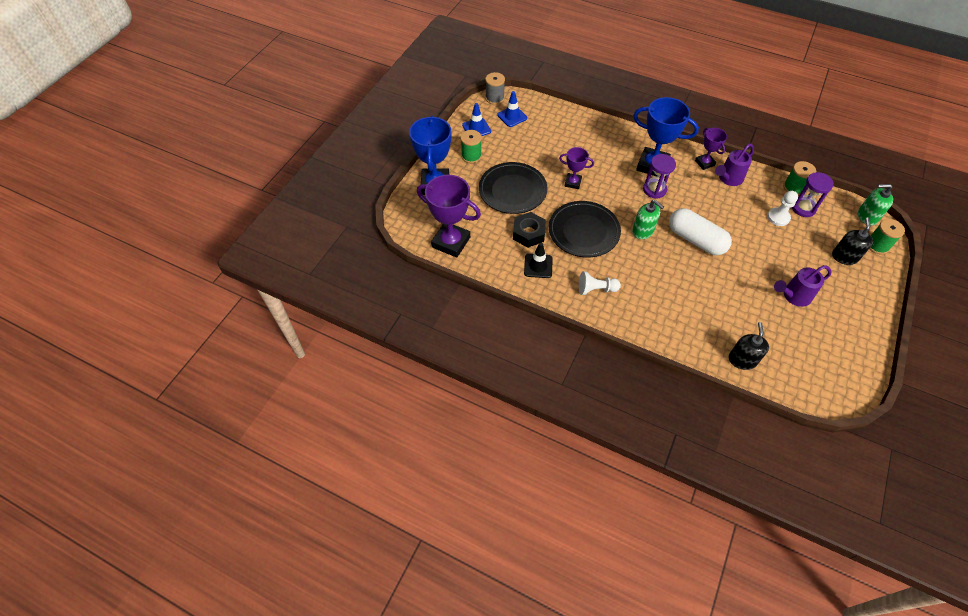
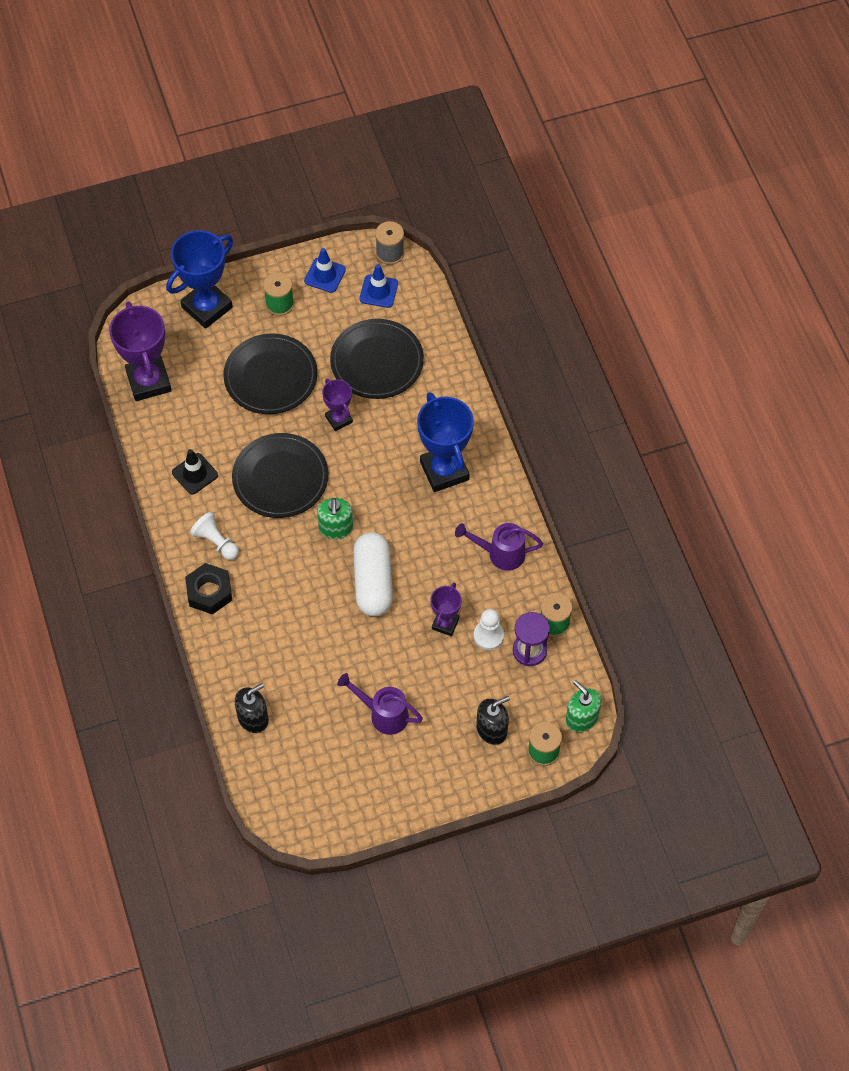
camera: 45 degrees right, 5 degrees up
(528, 233) = (228, 434): black nut -> black nut (209, 592)
(554, 145) = (377, 362): none -> black plate
(654, 190) = (408, 498): purple hourglass -> none
(704, 163) = (502, 516): purple trophy -> purple trophy (445, 623)

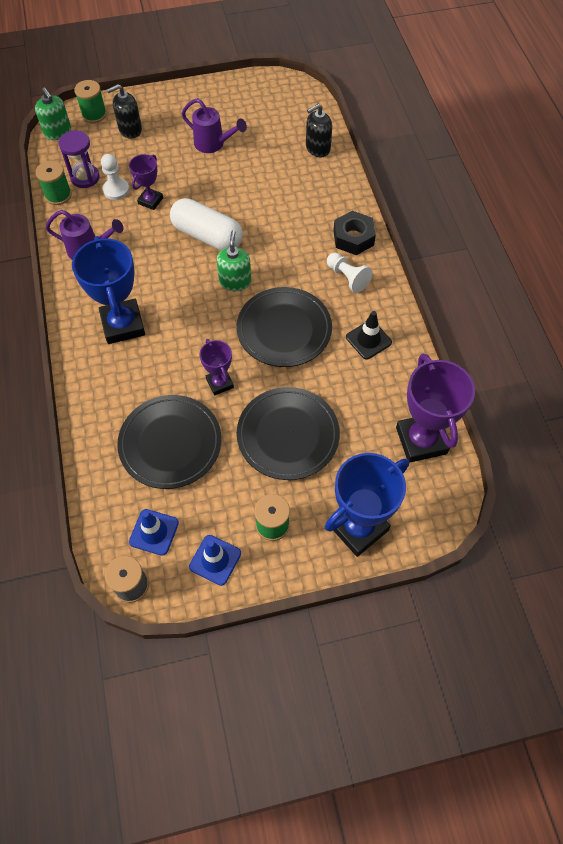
camera: 175 degrees left, 0 degrees up
(373, 582) = (207, 236): white capsule -> white capsule turned 60 degrees counterclockwise

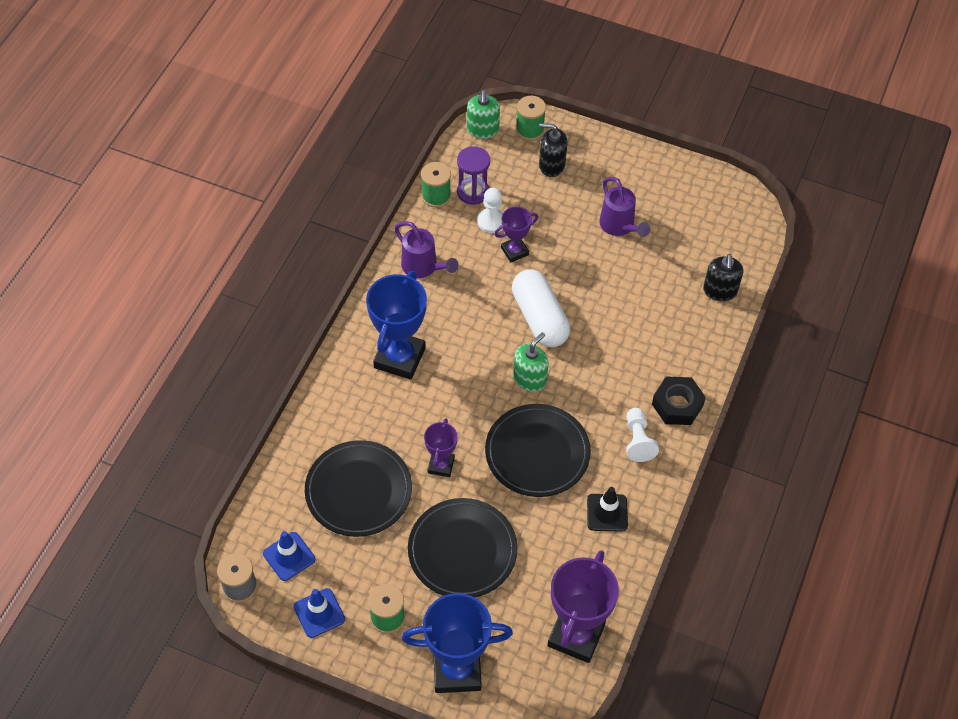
camera: 35 degrees right, 5 degrees down
(317, 148) = (720, 291): black soap dispenser -> black soap dispenser turned 90 degrees counterclockwise

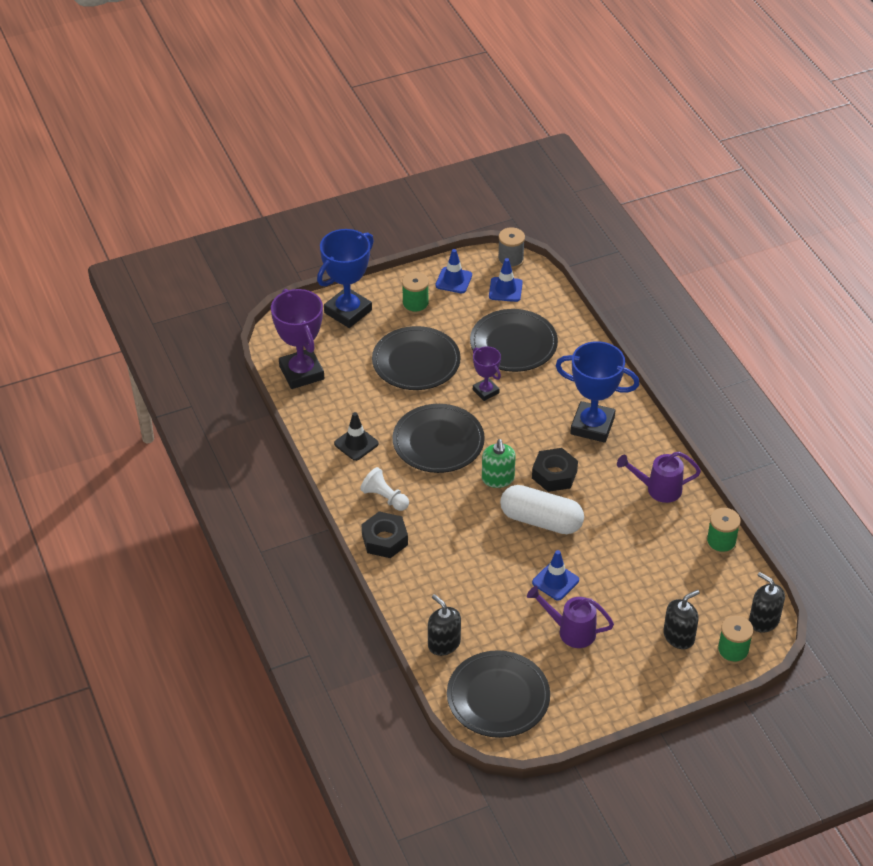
camera: 135 degrees right, 10 degrees down
(399, 358) = (592, 426): blue trophy -> blue trophy turned 45 degrees counterclockwise
(473, 192) = (702, 567): purple hourglass -> none
(482, 130) = (764, 620): green soap dispenser -> black soap dispenser
(482, 344) = (554, 474): none -> black nut
(491, 221) = (660, 557): white pawn -> none
(514, 251) = (617, 550): purple trophy -> none
(587, 267) = (555, 581): none -> blue traffic cone
(722, 227) = (498, 697): none -> black plate

